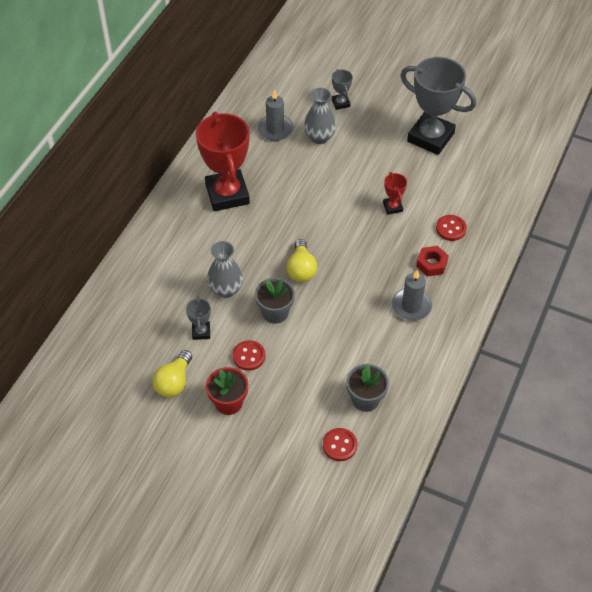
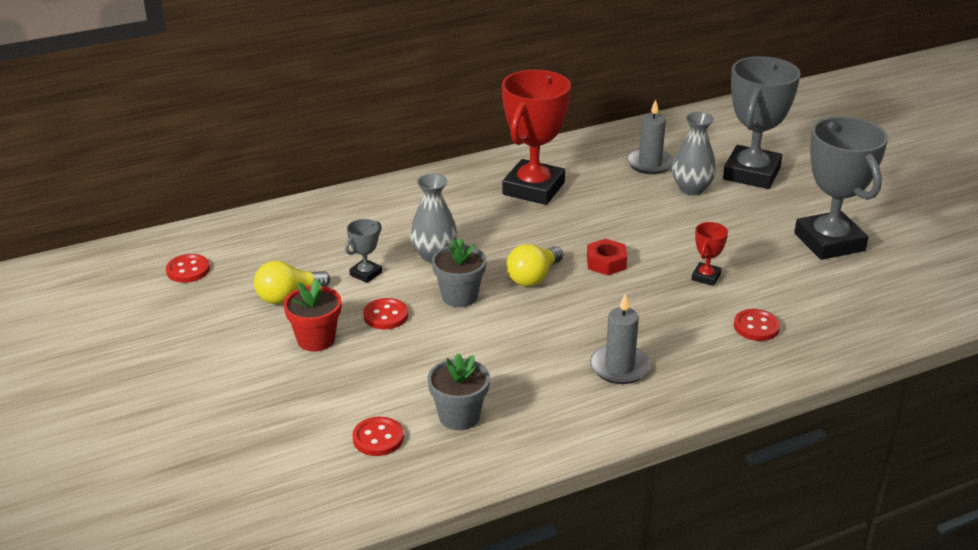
camera: 40 degrees right, 20 degrees down
(84, 405) = (188, 270): none -> red button
(340, 103) = (751, 173): grey trophy -> grey trophy, size x2.31
(431, 264) = (692, 345): red nut -> red nut (606, 263)

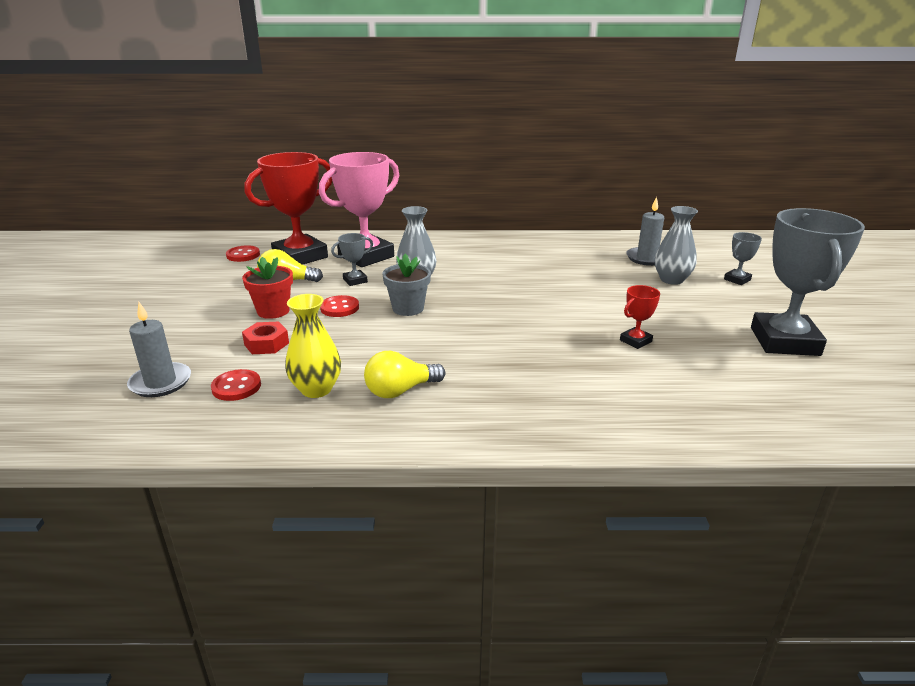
camera: 25 degrees right, 5 degrees down
(343, 235) = (366, 256): none -> pink trophy
(459, 416) = (316, 389): grey flower pot -> yellow vase
(533, 188) = (535, 256): red trophy -> red trophy (300, 256)
(533, 277) = (480, 309): yellow light bulb -> yellow light bulb (400, 391)
(606, 263) = (551, 312): red nut -> red nut (266, 344)
(619, 367) = (492, 389): grey candle -> grey candle (160, 382)
(751, 173) = (737, 280): grey trophy -> grey trophy, size x0.43
(756, 327) = (657, 390): red button -> none

